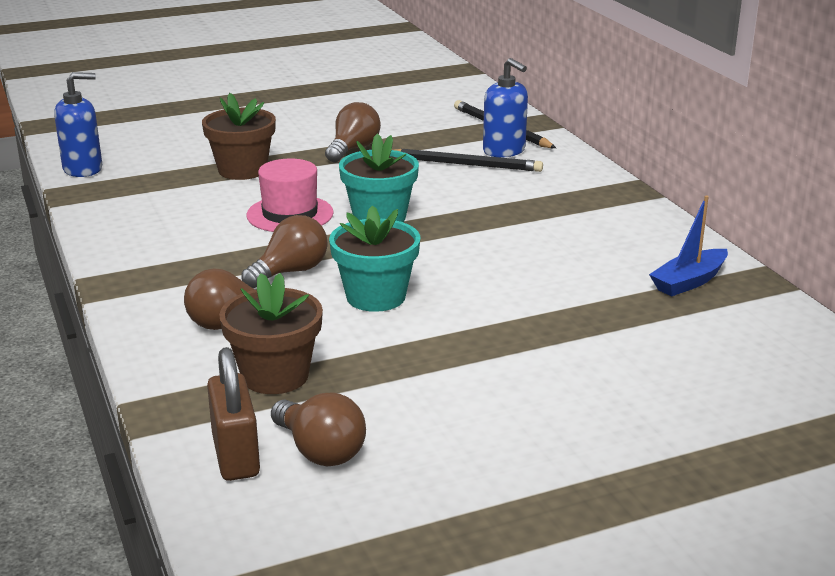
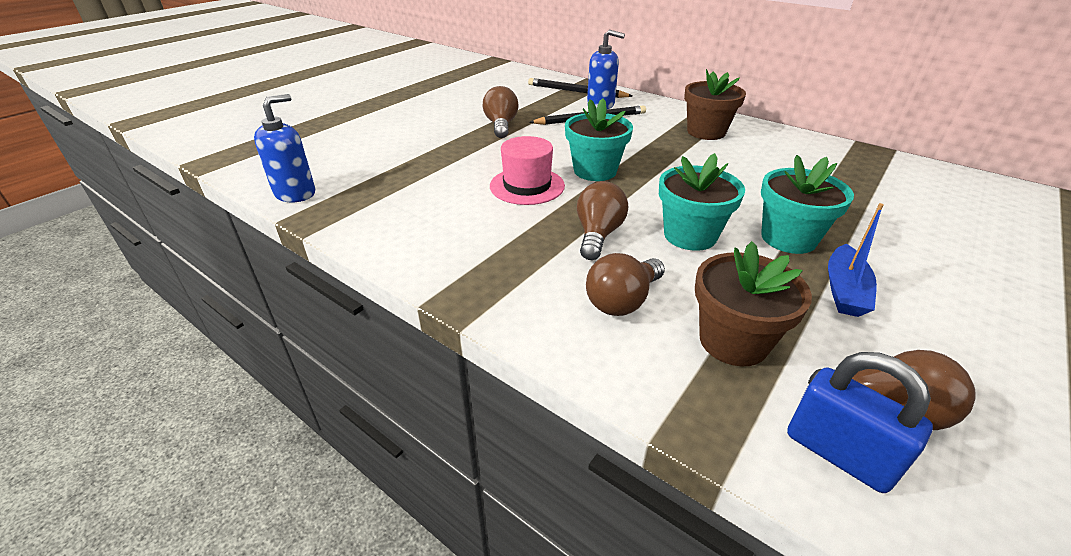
camera: 30 degrees left, 10 degrees up
(235, 455) = (838, 453): brown padlock -> blue padlock
(242, 170) = (440, 160): brown flower pot -> brown flower pot (706, 132)
(471, 327) = (788, 238): none -> turquoise flower pot
(689, 282) = (842, 162): blue boat -> blue boat (844, 290)

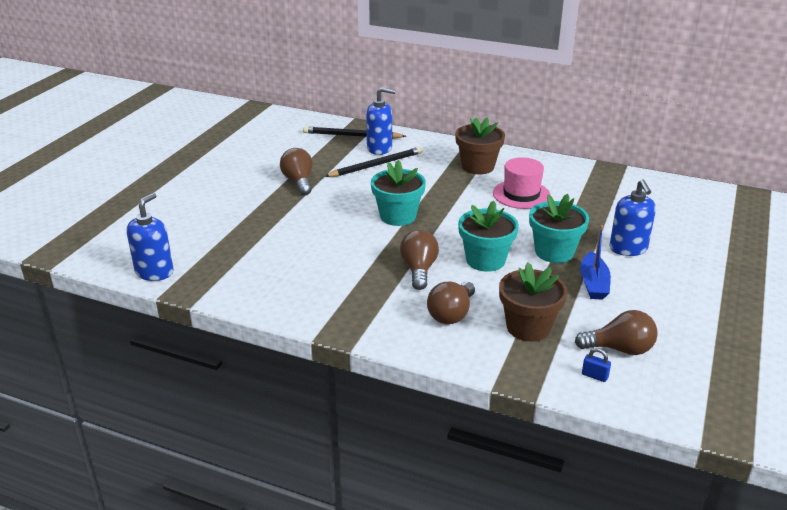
camera: 15 degrees left, 5 degrees down
(527, 186) = (348, 237): pink hat -> pink hat (521, 194)
(838, 453) = (594, 376): blue padlock -> blue padlock, size x0.45
(900, 249) = (628, 249): none -> blue soap dispenser

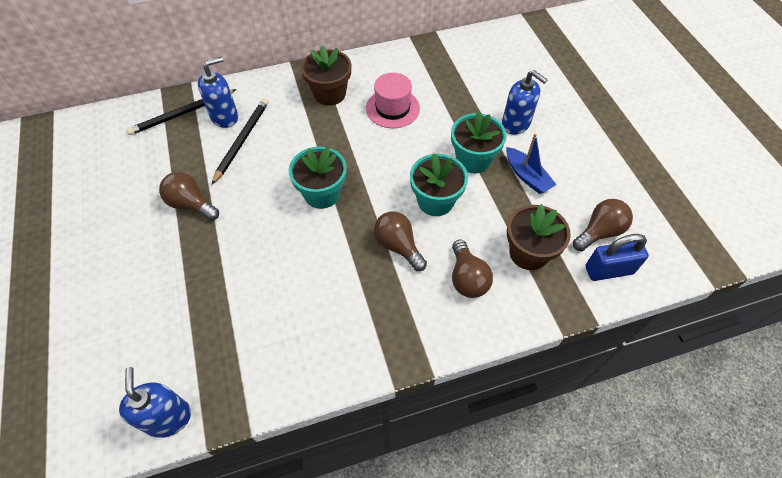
camera: 40 degrees left, 25 degrees up
(594, 376) = (609, 270): blue padlock -> blue padlock, size x2.20

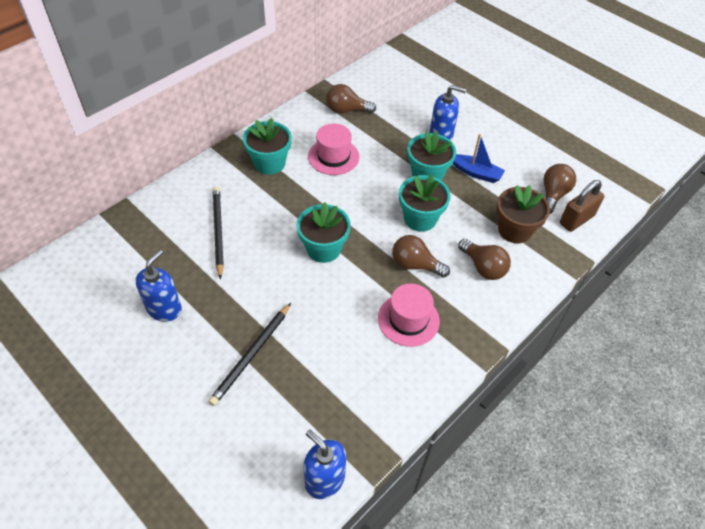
camera: 30 degrees left, 5 degrees down
(182, 114) = (140, 229): black pencil -> black pencil (251, 355)
(191, 204) = (211, 304): brown light bulb -> brown light bulb (346, 110)
(225, 117) = (186, 217): blue soap dispenser -> blue soap dispenser (164, 308)
(329, 94) = (269, 163): brown flower pot -> turquoise flower pot
(353, 298) = (408, 319): none -> pink hat
(609, 270) = (576, 220): blue padlock -> brown padlock

